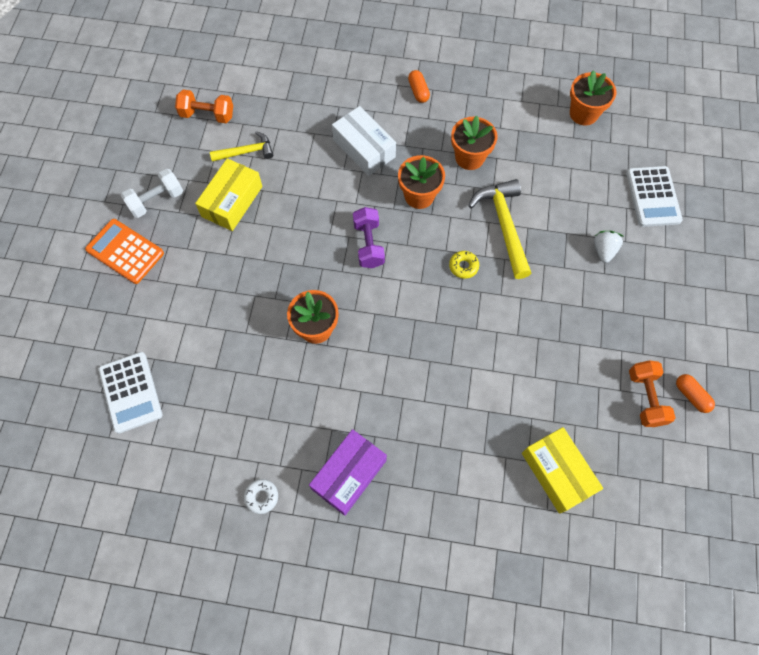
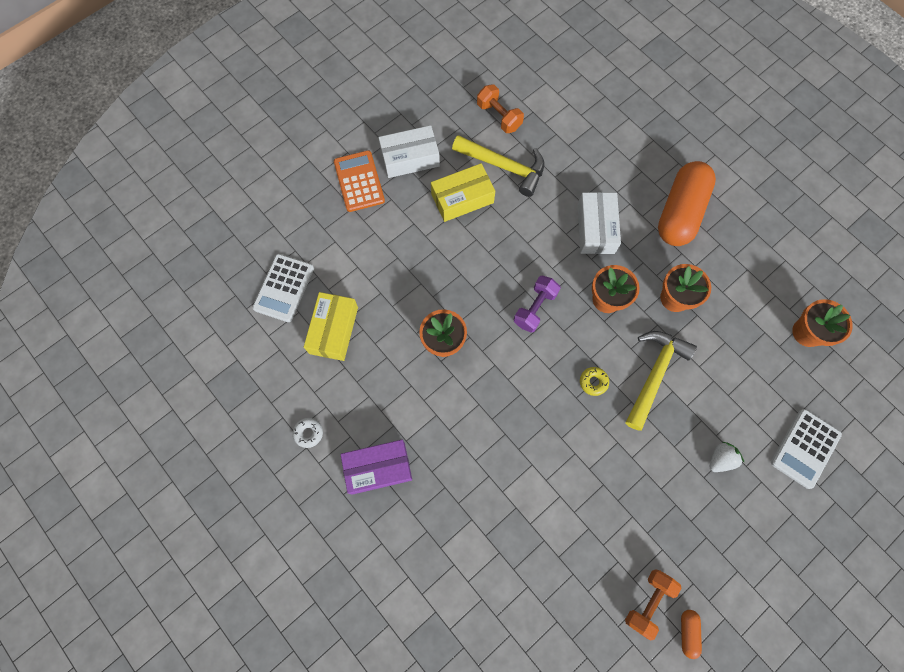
camera: 40 degrees right, 5 degrees up
(156, 200) = (410, 158): white dumbbell -> white box
(246, 152) = (504, 167): yellow hammer -> yellow hammer, size x1.64
(418, 91) = (679, 212): orange capsule -> orange capsule, size x2.49
(557, 472) = (527, 597): yellow box -> yellow box (334, 330)

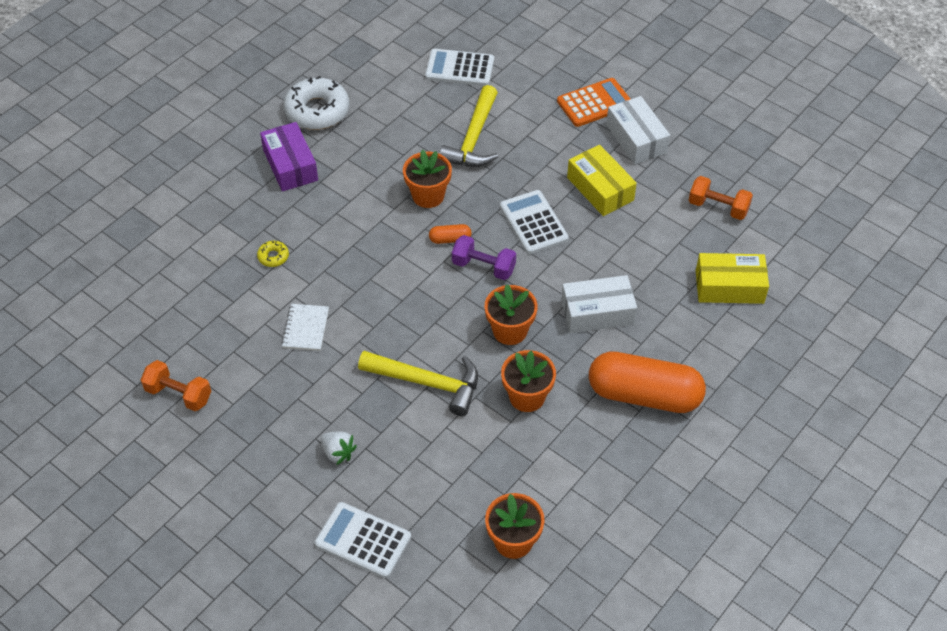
camera: 80 degrees right, 20 degrees down
(308, 433) = (317, 111): white donut -> white donut, size x2.26
(334, 330) = (423, 111): yellow box -> yellow box (729, 287)
(491, 259) = (533, 223): none -> white calculator
(499, 116) = (718, 207): orange dumbbell -> orange dumbbell turned 75 degrees clockwise
(504, 167) = (652, 220): yellow hammer -> yellow hammer (473, 138)
(584, 473) = (305, 328): none -> white notebook
(593, 382) = (408, 327): yellow donut -> yellow donut (273, 257)
(687, 632) = (150, 431): orange capsule -> orange capsule (450, 239)

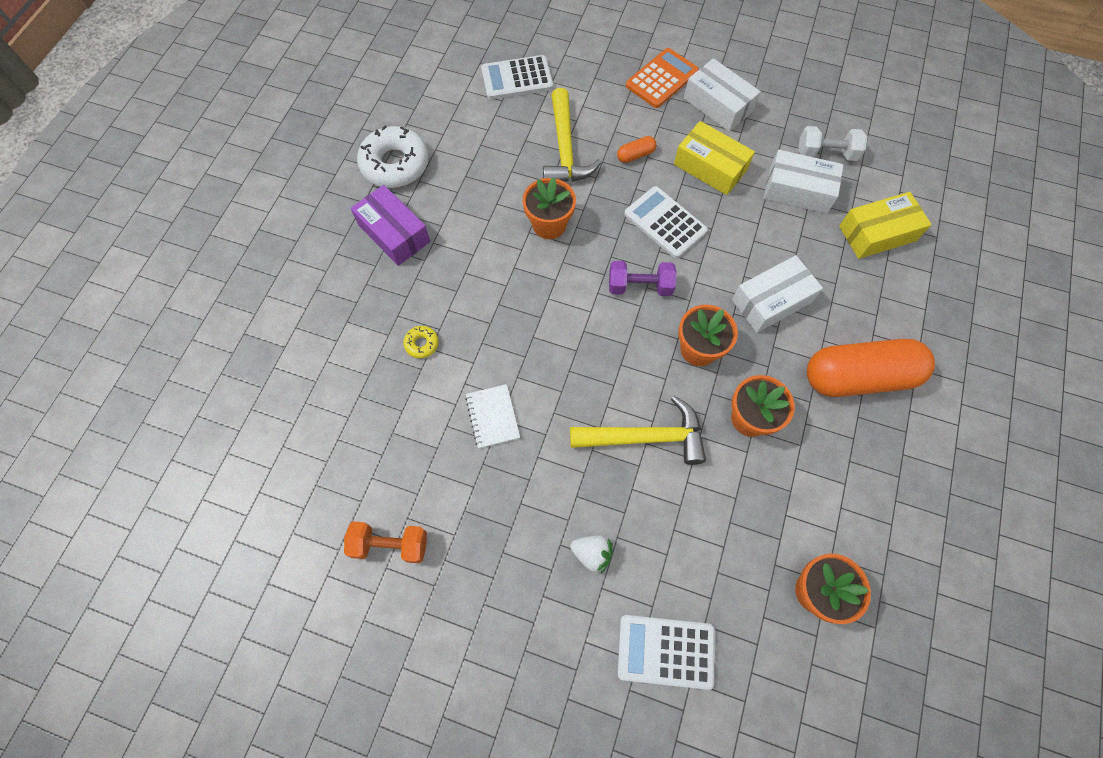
camera: 20 degrees left, 15 degrees up
(450, 239) = (593, 266): orange capsule -> orange capsule (635, 155)
(673, 230) = (797, 190): none -> white box
(718, 207) = (826, 154): orange dumbbell -> white dumbbell

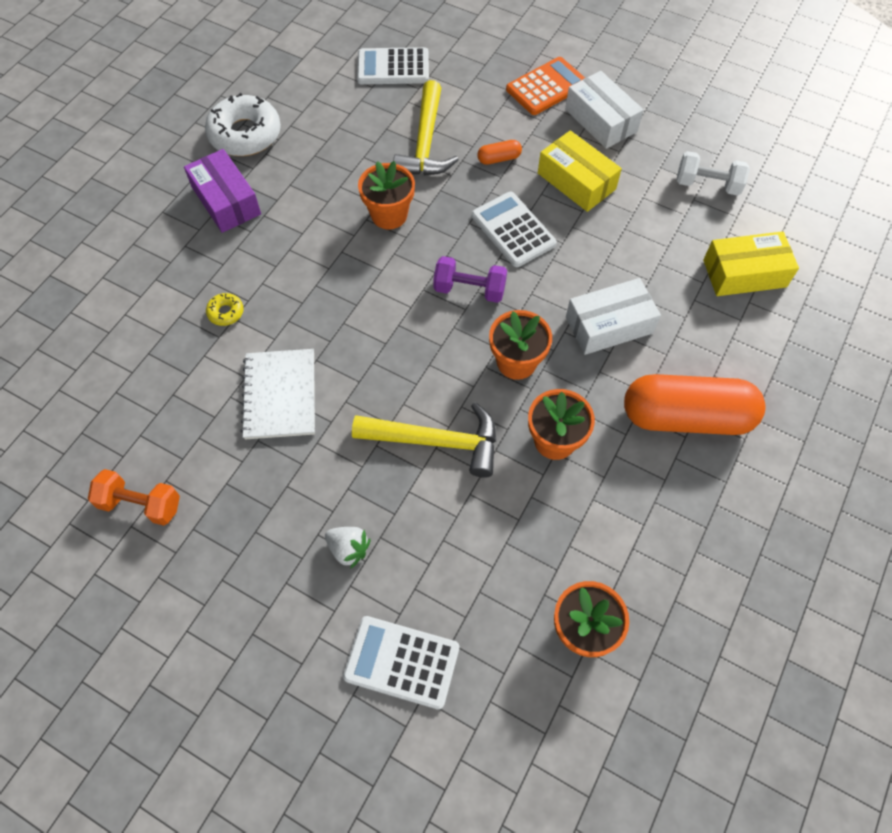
camera: 10 degrees right, 5 degrees down
(492, 417) = (280, 395): white notebook -> white notebook, size x1.52
(797, 190) = (666, 217): white box -> none

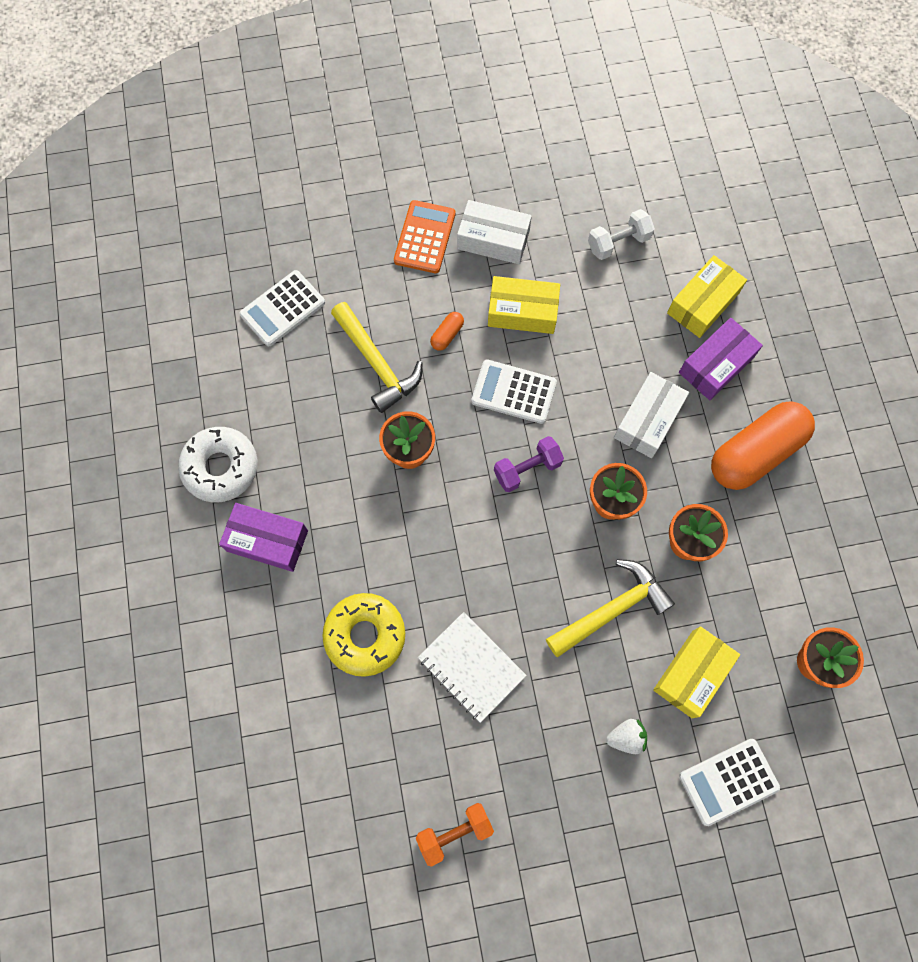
camera: 40 degrees left, 10 degrees up
(226, 312) = (365, 636): yellow donut -> yellow donut, size x2.26
(456, 546) = (692, 673): none -> yellow box
(713, 326) = (716, 365): none -> purple box

